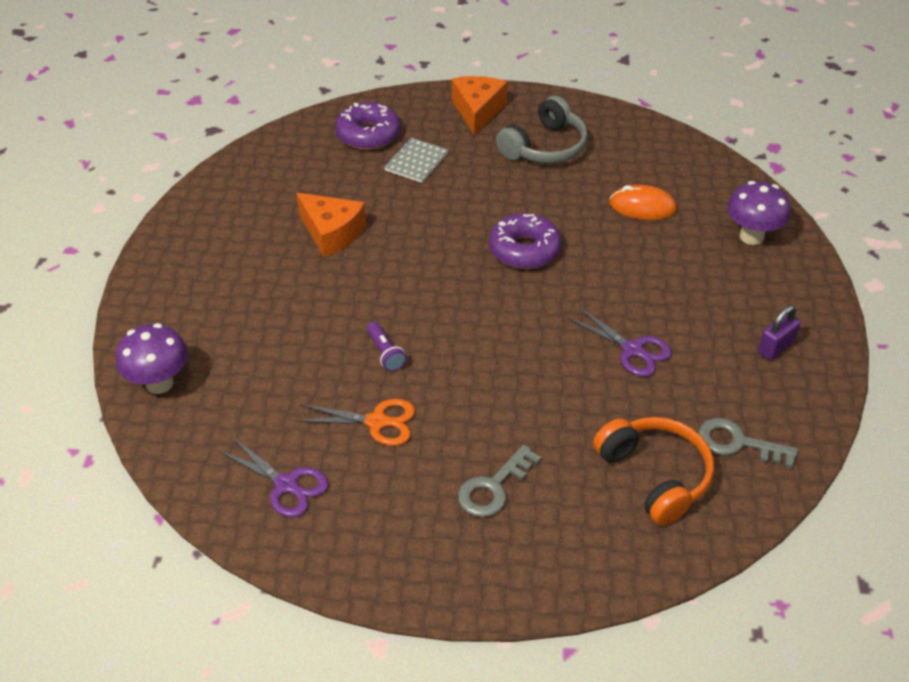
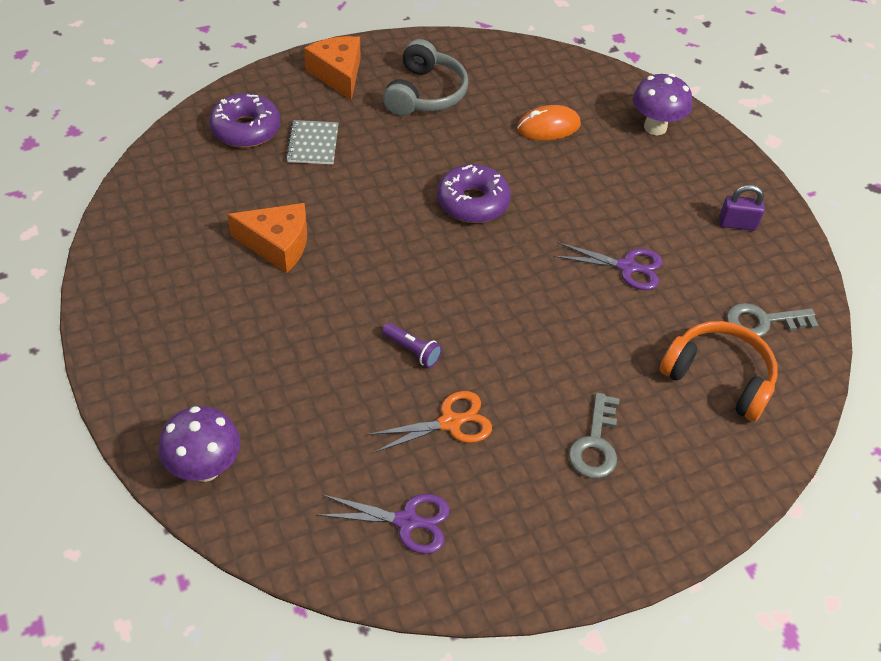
camera: 30 degrees left, 5 degrees up
(775, 348) = (737, 224): purple padlock -> purple padlock turned 75 degrees clockwise

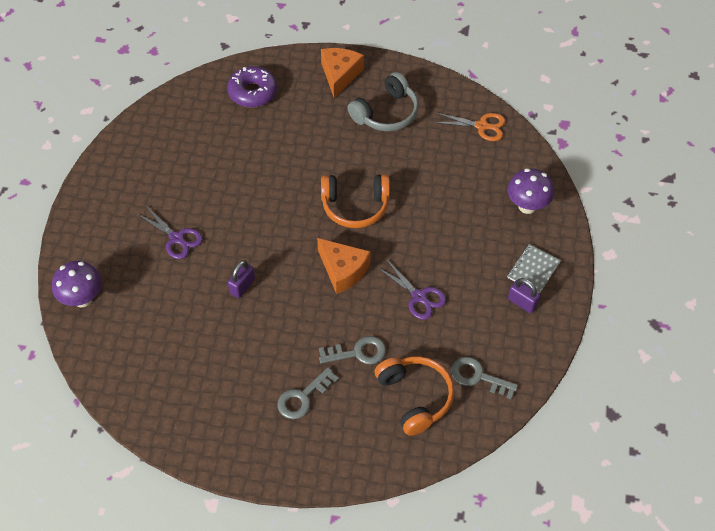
camera: 35 degrees right, 5 degrees up
(278, 245) = (215, 181): orange cheese -> orange cheese (343, 270)
(313, 144) = (286, 120): grey notebook -> grey notebook (533, 270)
(407, 521) = (163, 384): purple scissors -> purple scissors (177, 238)
(412, 350) = (242, 286): purple flashlight -> purple padlock
(450, 422) = (230, 341): orange scissors -> orange scissors (482, 126)
(472, 202) = (355, 206): purple donut -> orange headphones
(548, 127) = (450, 173): orange mouse -> none
(613, 360) = (358, 352): none -> grey key

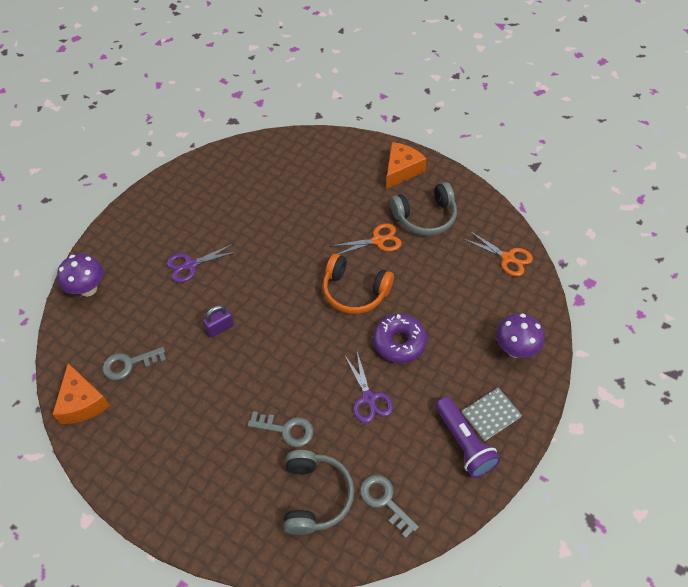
camera: 25 degrees right, 0 degrees up
(177, 238) = (190, 265): purple scissors -> purple scissors turned 90 degrees clockwise
(253, 92) = (320, 161): purple donut -> purple donut (399, 342)
(303, 397) = (216, 452): grey key -> grey key (129, 364)
(343, 270) = (313, 346): orange cheese -> orange cheese (82, 402)
(352, 151) = (378, 240): none -> orange scissors
(414, 397) = (315, 496): orange headphones -> grey headphones
(522, 303) = (464, 443): purple padlock -> purple flashlight

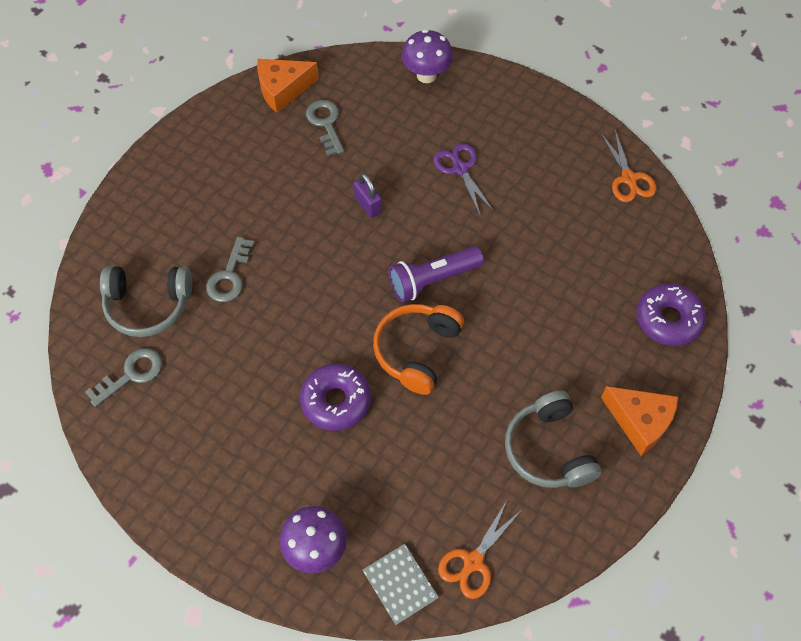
camera: 90 degrees right, 5 degrees up
(327, 152) = (668, 320): none -> purple donut
(369, 398) = (259, 363): purple scissors -> none
(378, 240) = (503, 383): orange scissors -> orange scissors (629, 179)
(464, 443) = (188, 467): purple flashlight -> purple flashlight (432, 280)
(491, 414) = (222, 505): grey notebook -> grey notebook (400, 584)

